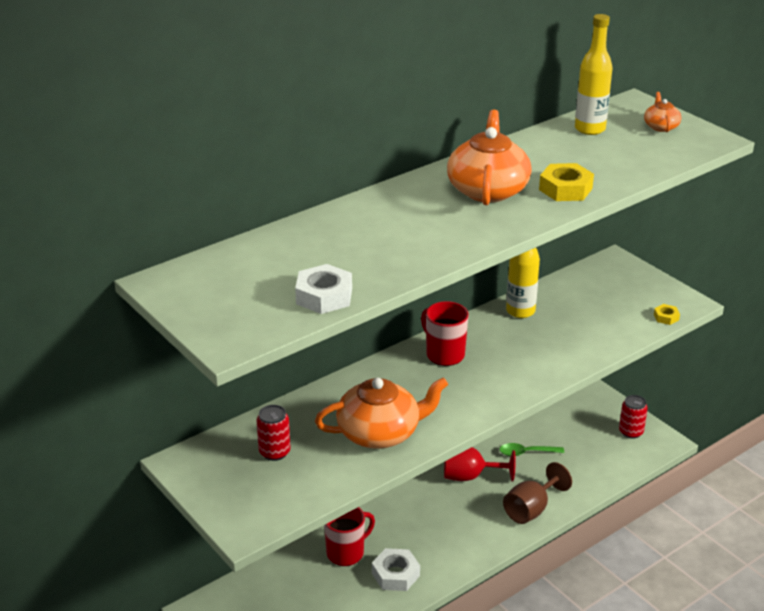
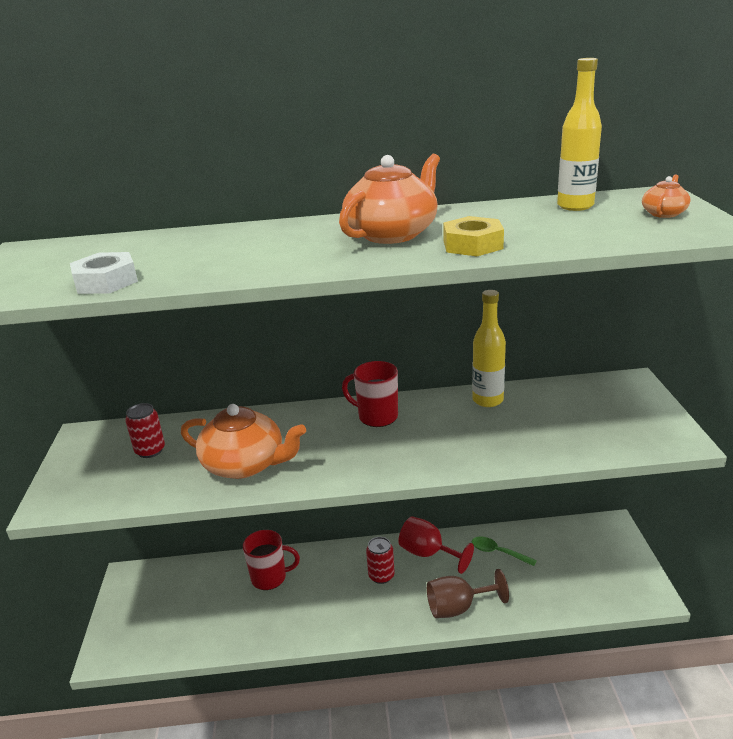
camera: 35 degrees right, 5 degrees down
(395, 574) = (289, 615): white nut -> none
(444, 354) = (376, 416): red mug -> red mug turned 60 degrees counterclockwise
(631, 432) = (621, 572): red can -> red can (381, 576)
(666, 317) = (641, 448): yellow nut -> none

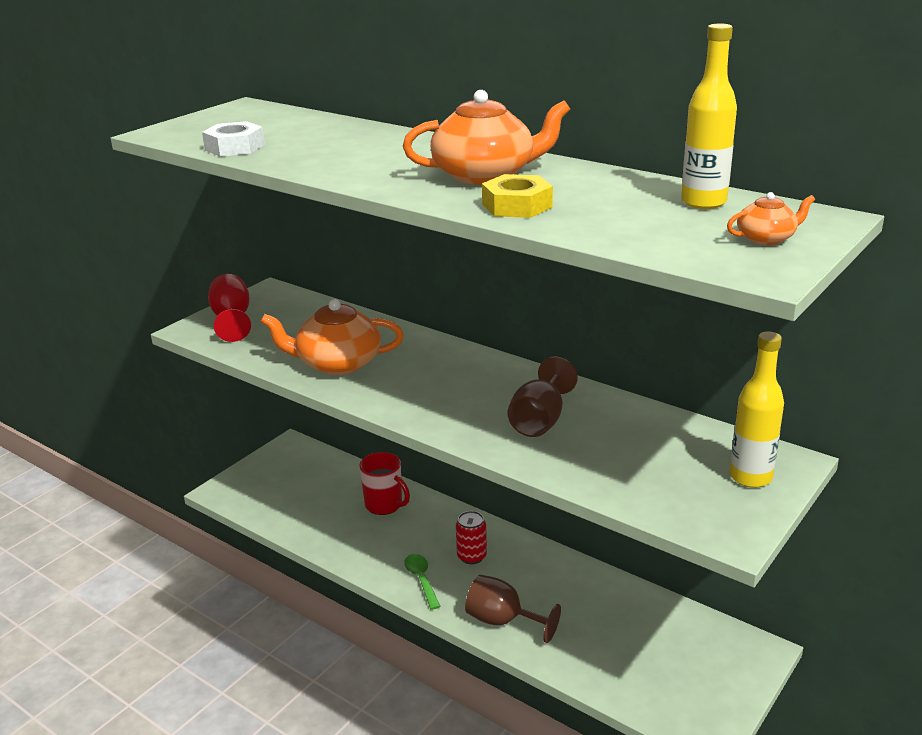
camera: 40 degrees right, 0 degrees up
(150, 451) = (293, 322): red can -> none
(245, 464) = (337, 363): orange teapot -> orange teapot turned 120 degrees clockwise
(376, 416) = (487, 375): red mug -> none
(428, 553) = (535, 564): red goblet -> red goblet (232, 320)
(463, 430) = (540, 421): none -> brown goblet
(487, 400) = (606, 408): yellow bottle -> yellow bottle (750, 477)
(498, 552) = (601, 601): green spoon -> green spoon (421, 579)

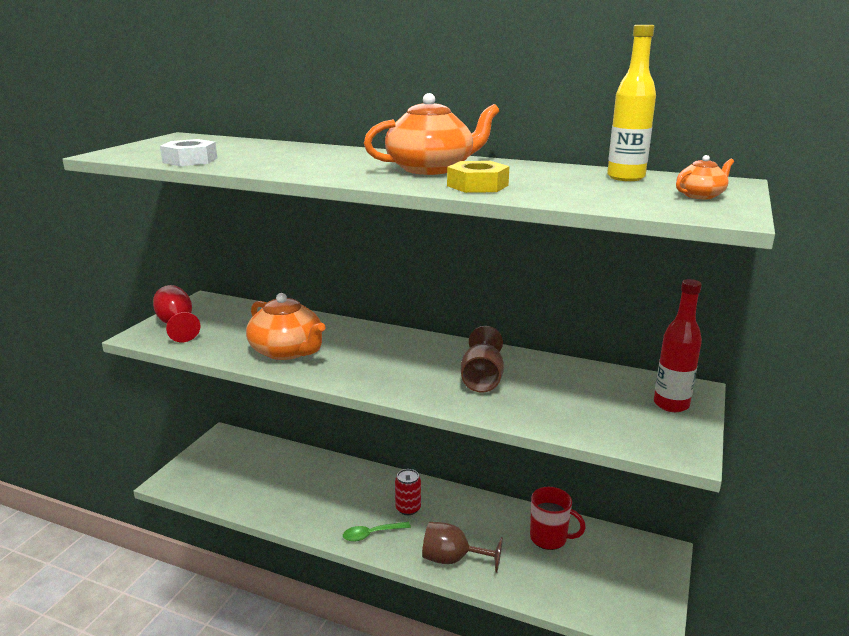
camera: 15 degrees left, 5 degrees down
(337, 363) = (287, 351): orange teapot -> orange teapot turned 120 degrees counterclockwise
(384, 505) = (320, 475): red mug -> red mug (549, 538)
(421, 579) = (371, 534): green spoon -> green spoon turned 75 degrees counterclockwise
(750, 477) = (671, 404): yellow bottle -> red bottle

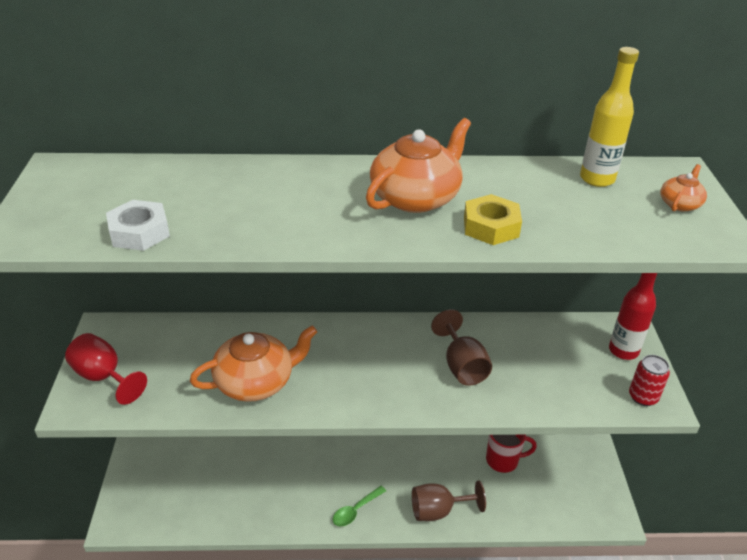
camera: 25 degrees left, 15 degrees up
(287, 351) = (256, 382): orange teapot -> orange teapot turned 45 degrees counterclockwise
(408, 508) = (371, 470): red can -> red can (643, 397)

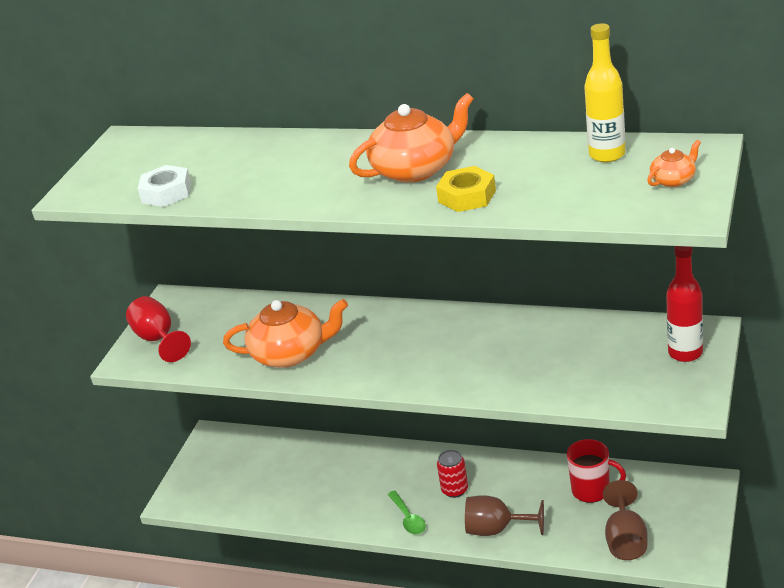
camera: 25 degrees right, 5 degrees down
(355, 510) = (408, 518): green spoon -> green spoon turned 90 degrees counterclockwise
(462, 366) = (498, 355): brown goblet -> brown goblet (625, 540)
(643, 397) = (678, 397): red can -> red can (455, 490)

